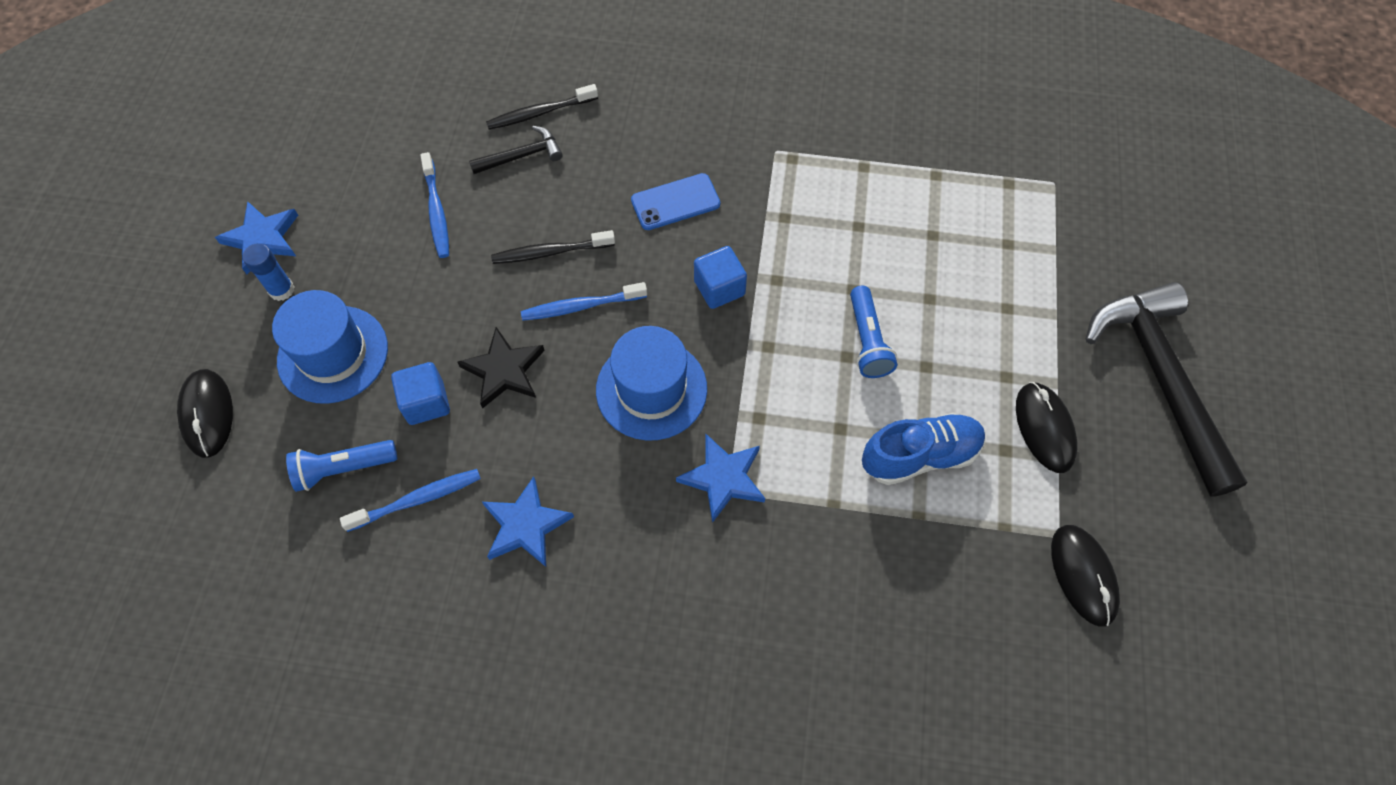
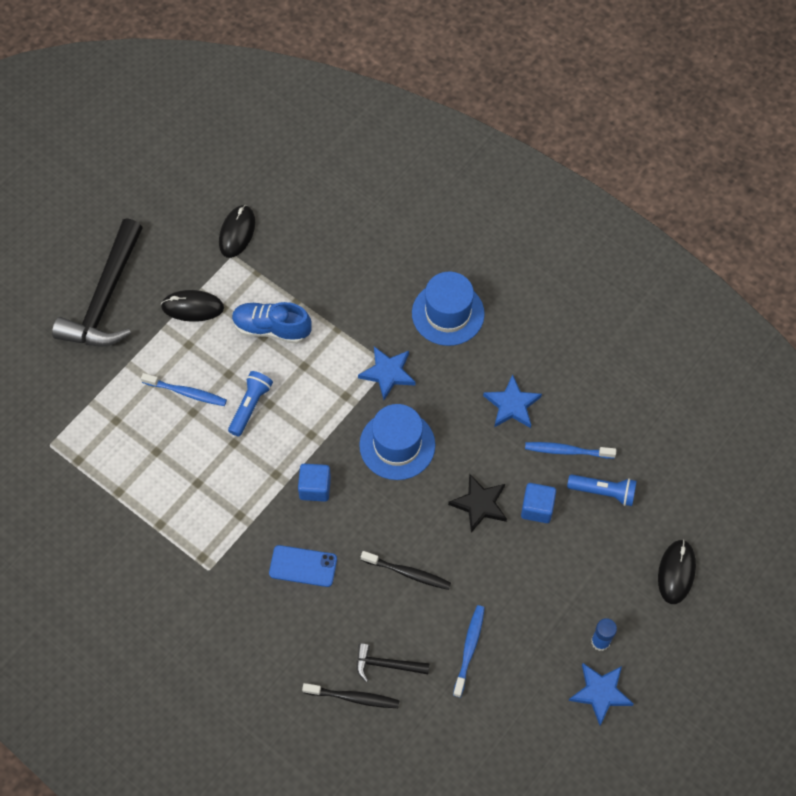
camera: 150 degrees left, 0 degrees up
(333, 354) = (583, 573): blue hat -> blue hat (448, 313)
(581, 306) = (409, 522): blue toothbrush -> blue toothbrush (186, 392)
(1044, 428) = (192, 307): black mouse -> black mouse turned 75 degrees clockwise

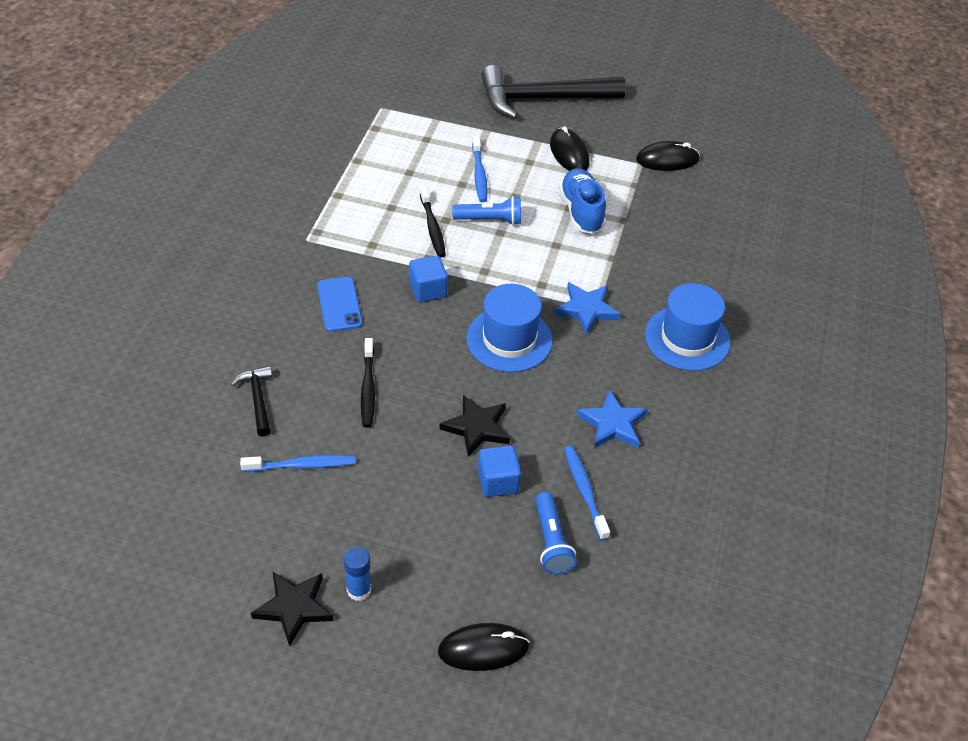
camera: 65 degrees right, 15 degrees down
(353, 697) = (212, 382): black toothbrush -> black toothbrush (432, 227)
(600, 693) = (294, 608): blue star -> black star

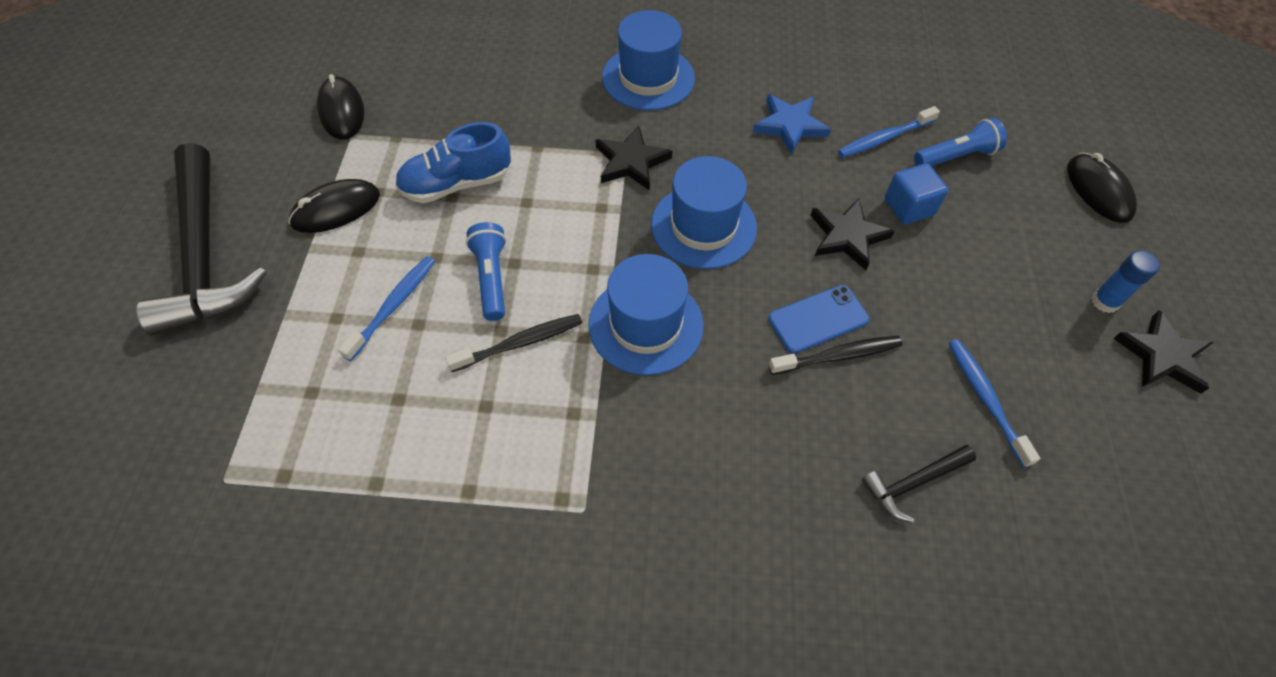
camera: 100 degrees left, 10 degrees up
(339, 304) = (706, 426): blue phone -> blue phone (818, 319)
(428, 290) = (646, 325): blue cube -> blue hat
(479, 174) = (393, 306): blue toothbrush -> blue toothbrush turned 45 degrees counterclockwise
(586, 309) = (631, 162): blue star -> black star

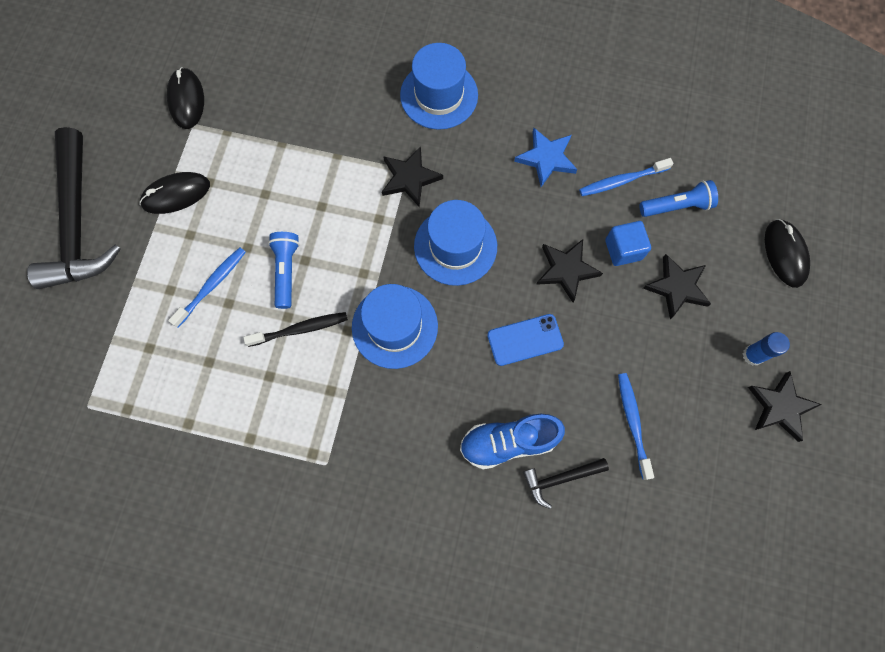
camera: 10 degrees right, 15 degrees up
(456, 184) = (270, 182): blue shoe -> blue shoe (508, 442)
(838, 356) = (532, 372): black toothbrush -> none
(986, 239) = (677, 287): none -> black star

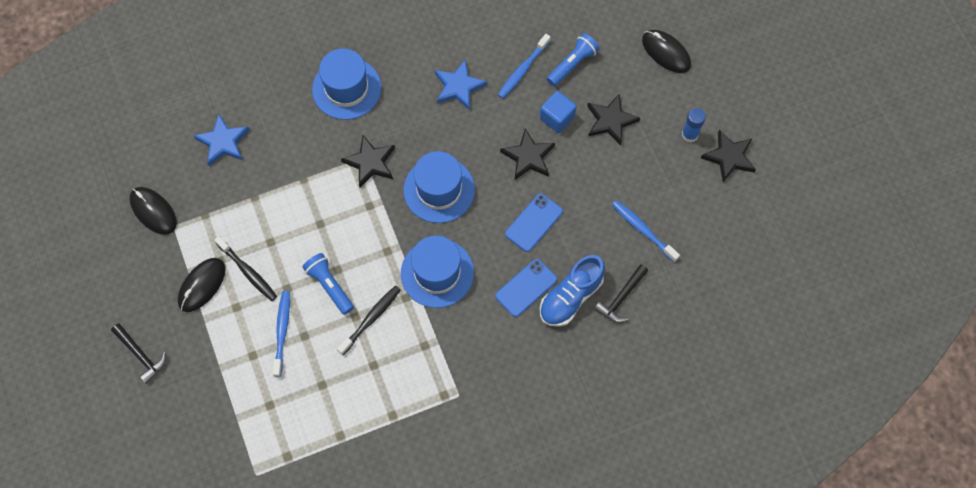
camera: 35 degrees left, 5 degrees down
(77, 223) = (141, 355): black hammer -> black hammer, size x0.45
(224, 208) = (248, 271): none -> black toothbrush
(292, 76) = (223, 142): none -> blue star
(470, 401) = (526, 288): none -> blue phone

